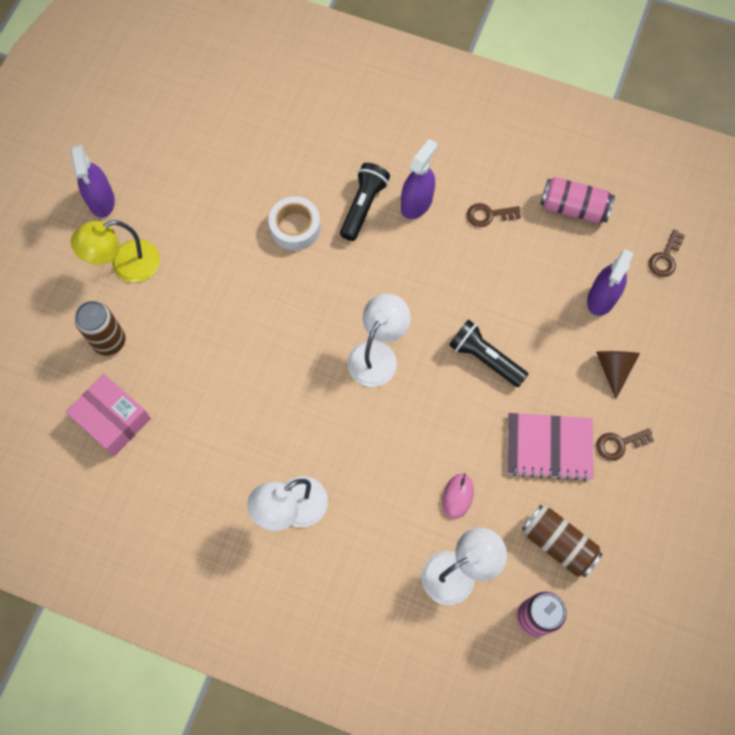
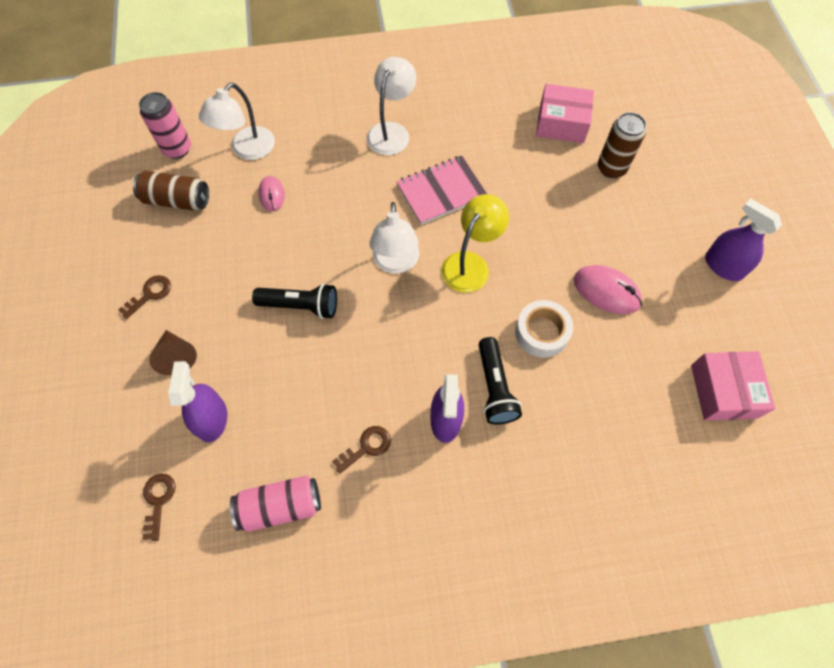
camera: 150 degrees right, 5 degrees down
(126, 265) = (652, 226): yellow lamp -> yellow lamp (470, 264)
(194, 116) = (723, 391): none -> pink box
(215, 232) = (606, 291): none -> pink mouse
(549, 447) = (212, 263): pink notebook -> pink notebook (441, 192)

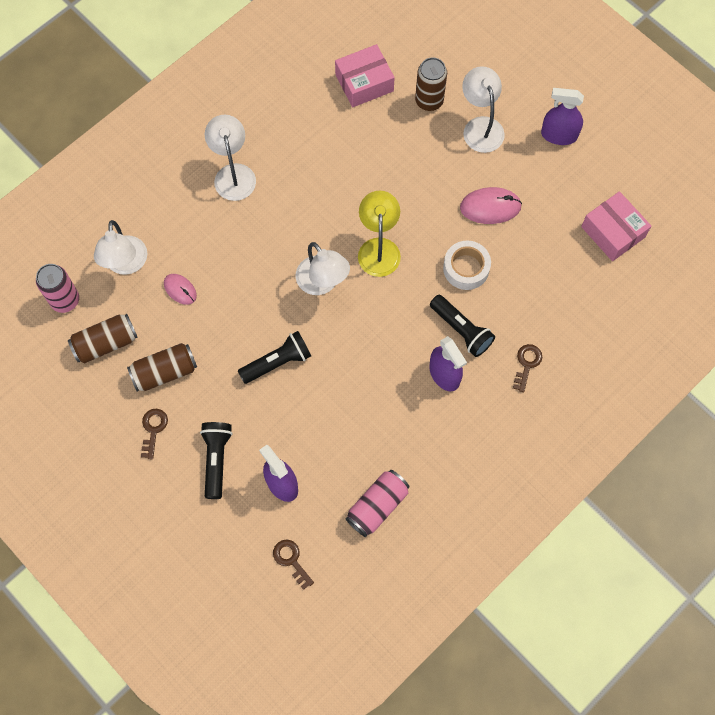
camera: 35 degrees left, 5 degrees up
(177, 356) = (216, 459): brown cone -> black flashlight
(201, 253) = (165, 372): none -> brown can
(366, 447) = (405, 429): brown key -> brown key (527, 364)
(441, 192) = (313, 202): pink notebook -> none
(647, 216) = (480, 126): none -> white lamp

